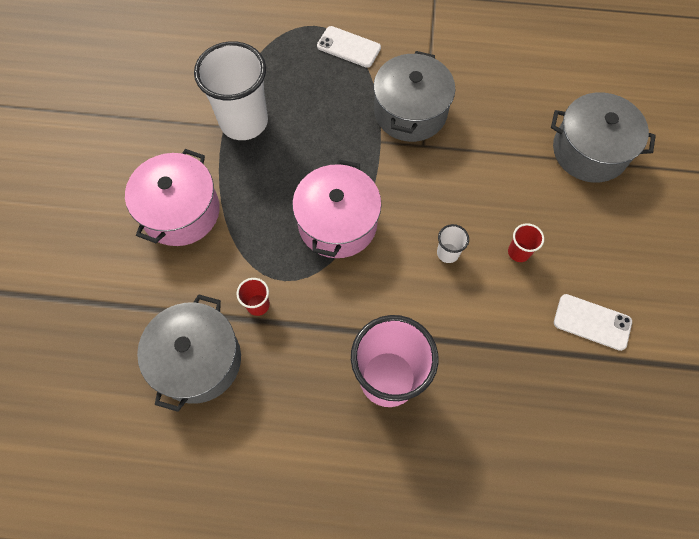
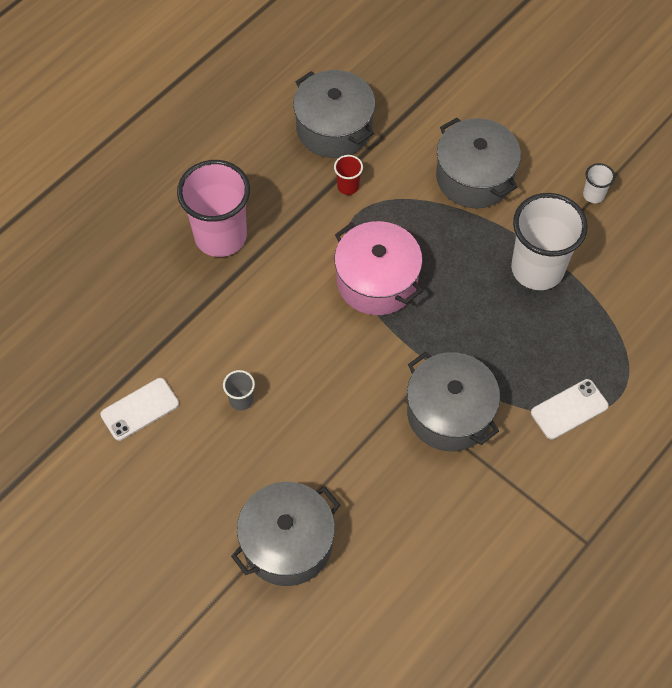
camera: 125 degrees right, 5 degrees down
(181, 211) = (474, 177): pink pot -> grey pot
(447, 253) = (284, 345): white cup -> white cup (593, 195)
(518, 252) = (241, 400): red cup -> grey cup

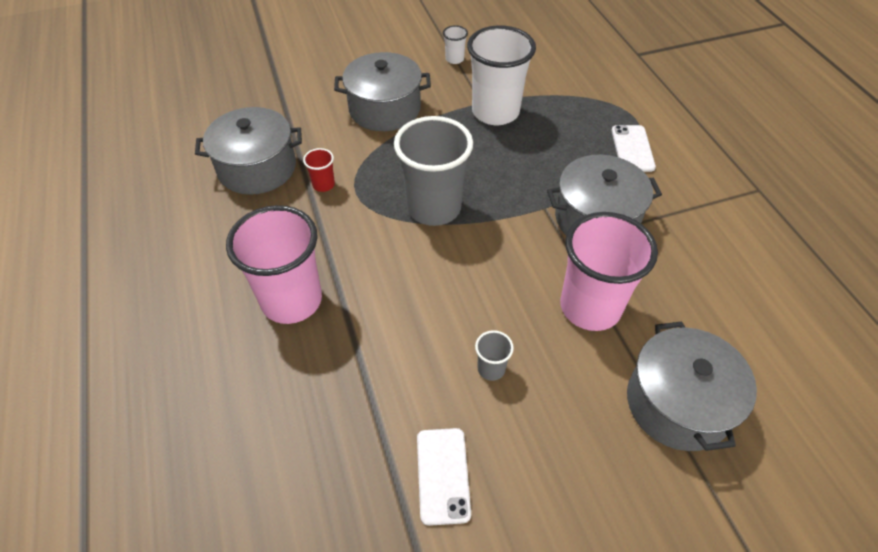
camera: 60 degrees left, 10 degrees down
(343, 446) = (590, 307): none -> pink cup
(377, 281) = (434, 208): pink pot -> grey cup

